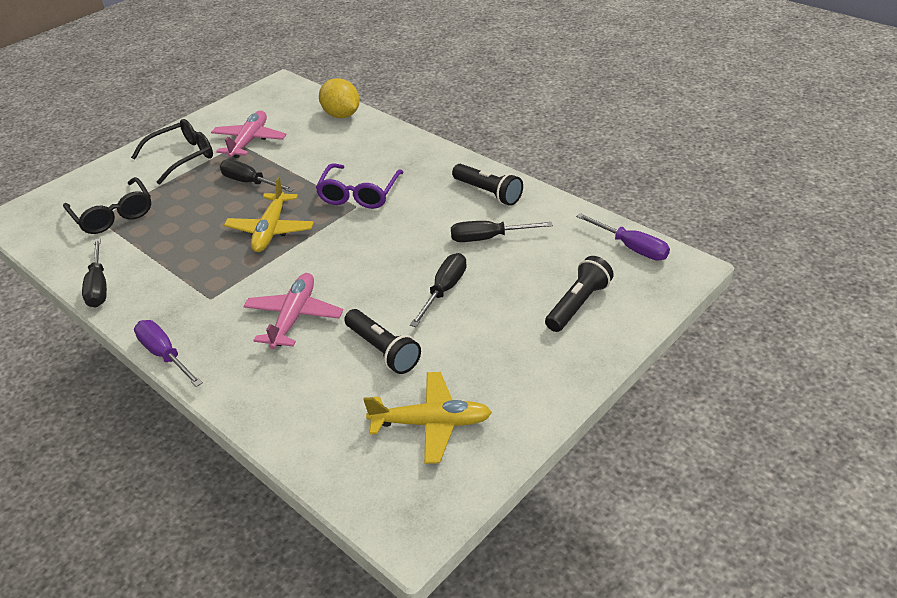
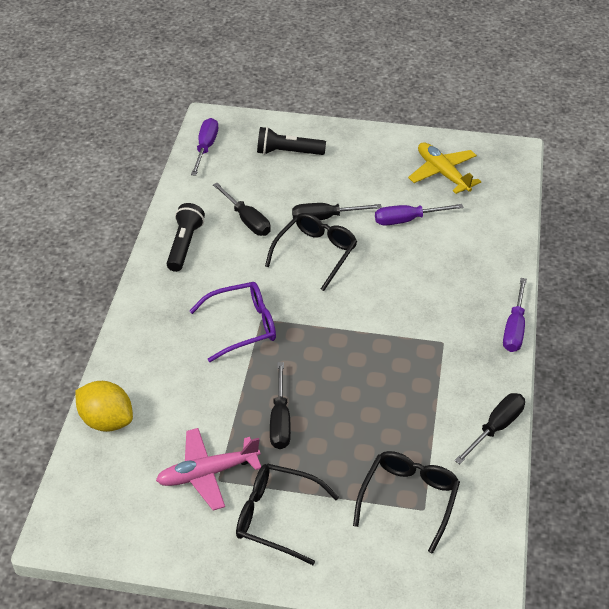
camera: 125 degrees left, 5 degrees up
(271, 230) = (336, 357): yellow plane -> none
(294, 317) = (418, 281): pink plane -> none
(341, 115) = (107, 420): yellow lemon -> yellow lemon turned 75 degrees counterclockwise
(383, 350) = (407, 220): black flashlight -> purple screwdriver
(400, 264) = (315, 253): none -> black glasses

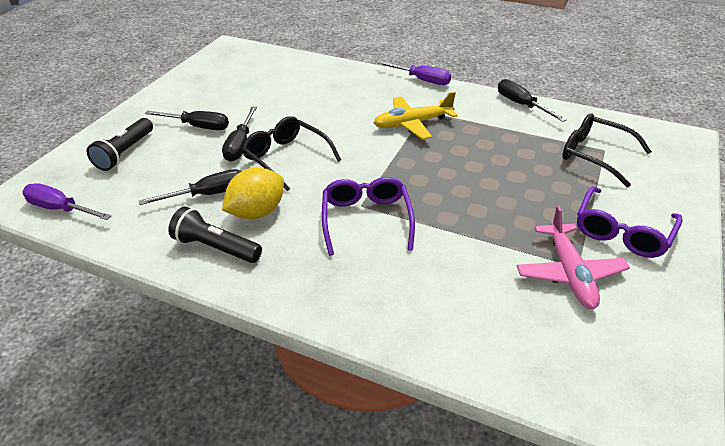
camera: 75 degrees left, 5 degrees down
(107, 420) = (485, 355): yellow lemon -> yellow lemon (257, 212)
(276, 517) = (622, 232): black glasses -> purple glasses
(280, 420) = (501, 212): black screwdriver -> black screwdriver (198, 126)
(407, 220) = (274, 103): purple screwdriver -> none
(442, 173) = (228, 78): yellow plane -> yellow plane (412, 124)

